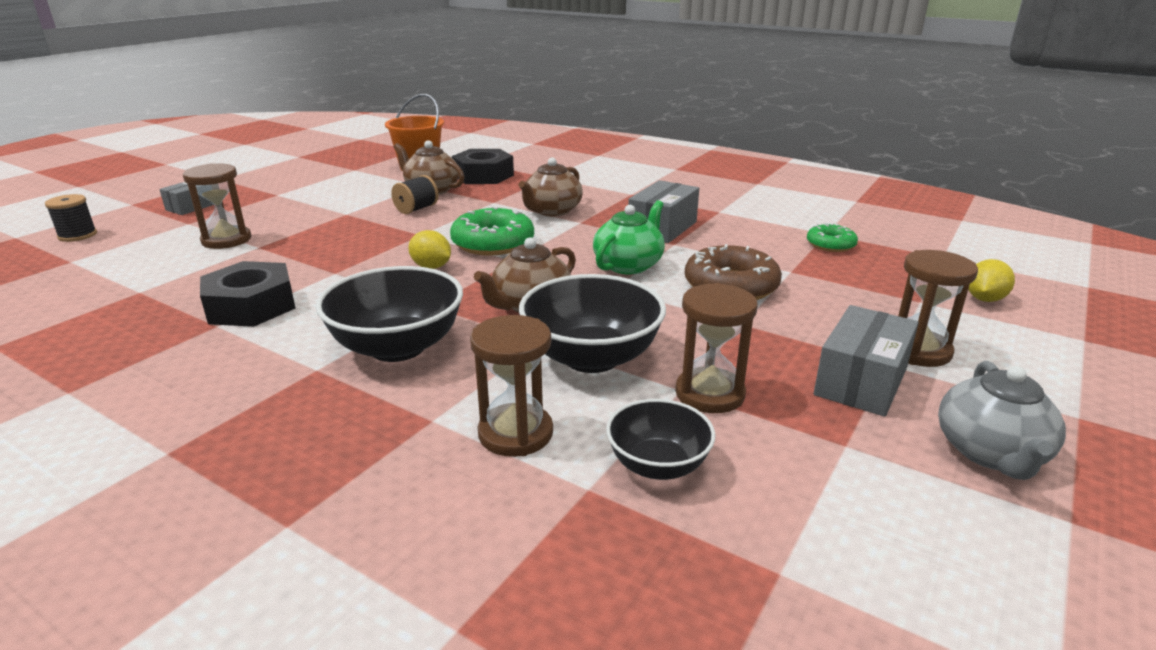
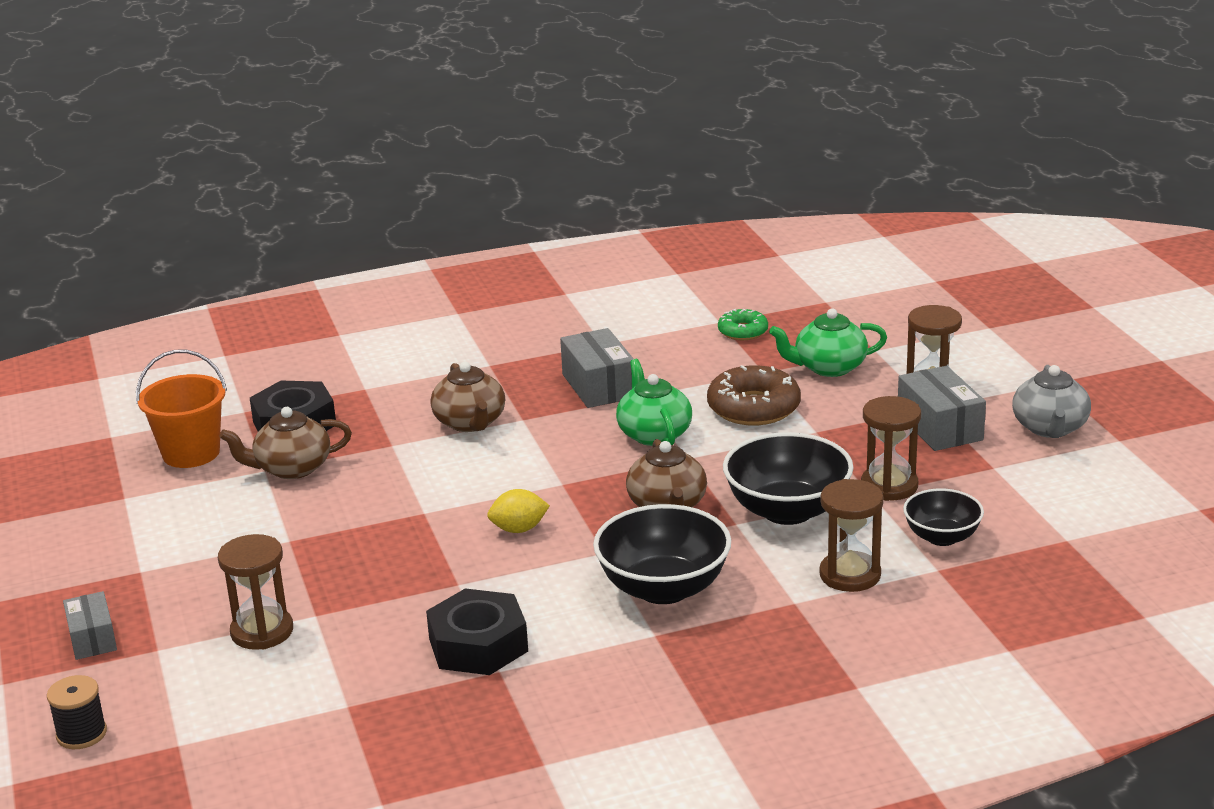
camera: 50 degrees left, 0 degrees up
(416, 209) = (343, 495): black spool -> none
(493, 243) = (507, 481): green donut -> none
(850, 293) = (828, 367): none -> green teapot
(984, 299) = (902, 326): yellow lemon -> none
(990, 453) = (1050, 428): grey teapot -> grey teapot turned 45 degrees clockwise

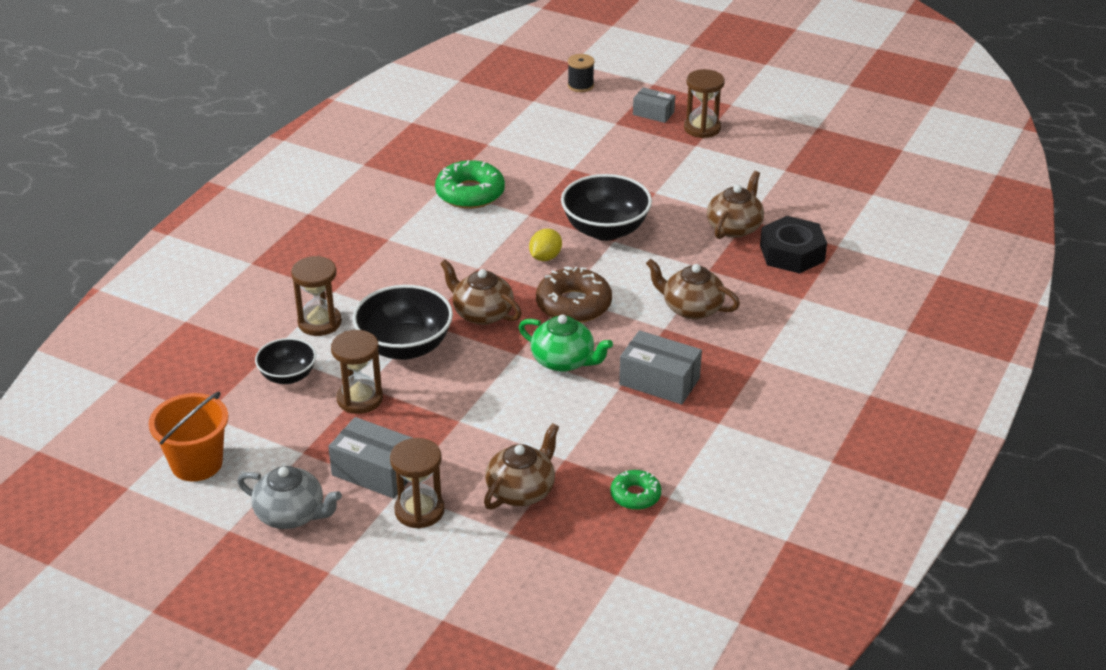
camera: 135 degrees right, 10 degrees up
(191, 453) = (807, 207): orange bucket -> orange bucket (197, 463)
(262, 631) = (583, 151): brown hourglass -> brown hourglass (702, 128)
(478, 645) = (470, 193): black nut -> green donut
(663, 588) = (416, 264): black bowl -> black bowl (605, 230)
(753, 408) = (527, 419): brown donut -> brown donut (573, 304)
(828, 367) = (521, 490): green teapot -> brown teapot
(1050, 428) = (291, 515): grey teapot -> grey teapot turned 150 degrees clockwise

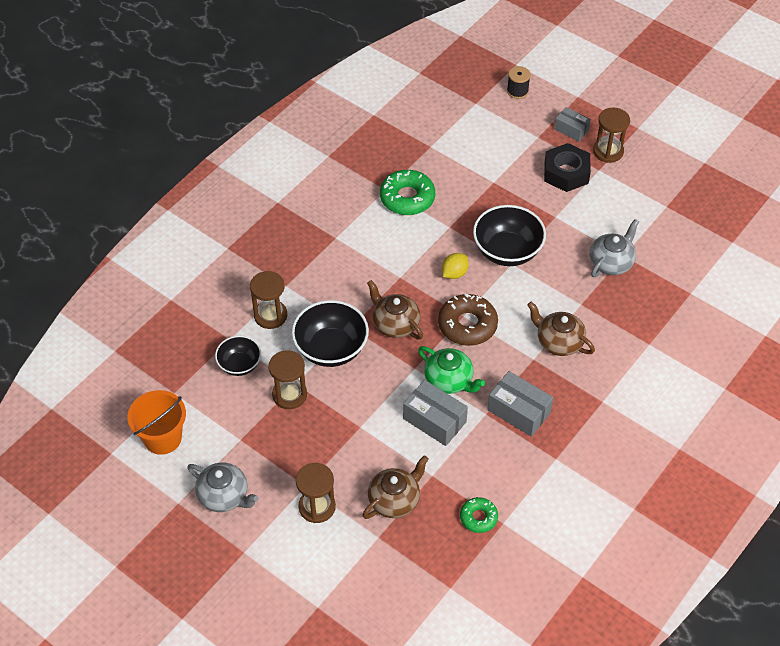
camera: 10 degrees right, 15 degrees up
(375, 471) = (290, 466): grey box -> grey box (434, 420)
(734, 227) = (611, 262): brown teapot -> grey teapot
(792, 253) = (651, 296): black nut -> black nut (566, 173)

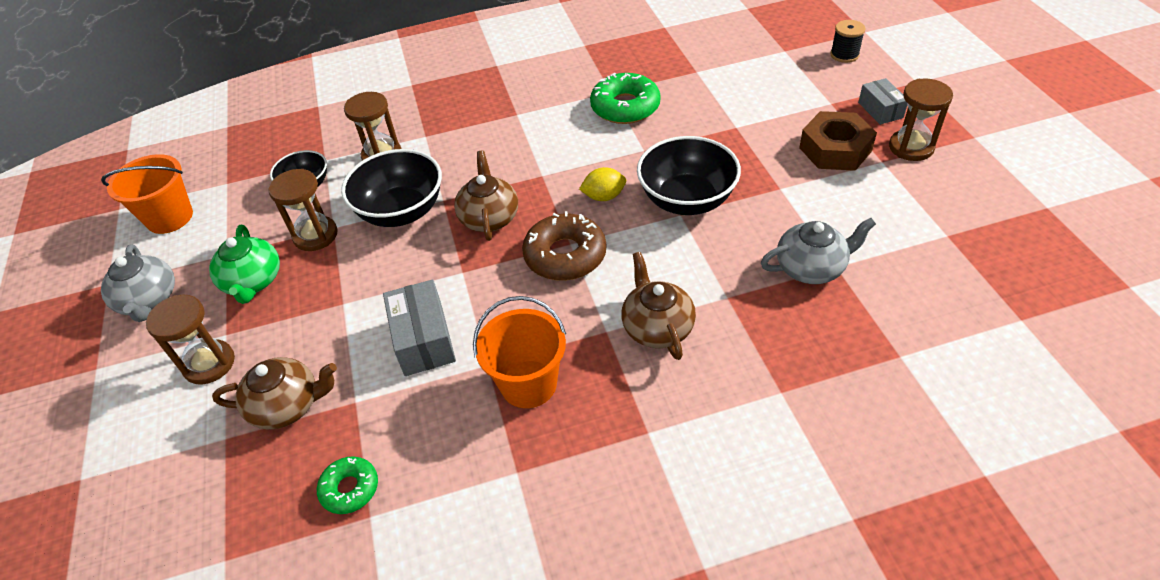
camera: 40 degrees right, 5 degrees down
(449, 380) = (485, 304): green teapot -> green teapot (253, 282)
(518, 411) = (528, 384): grey box -> orange bucket
(566, 173) = (835, 149): black nut -> brown nut

